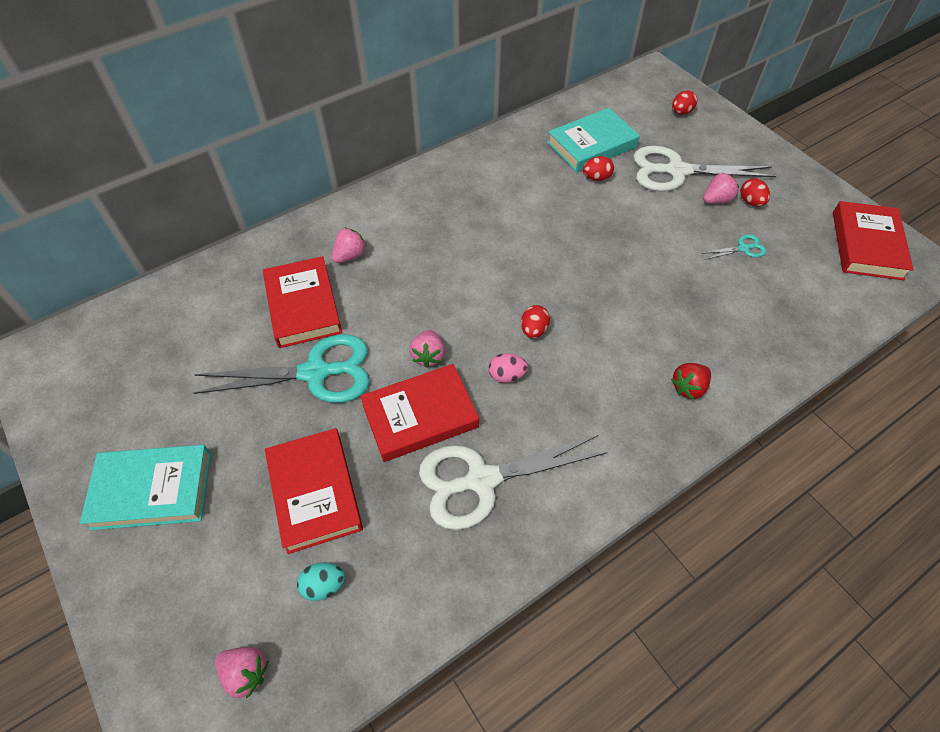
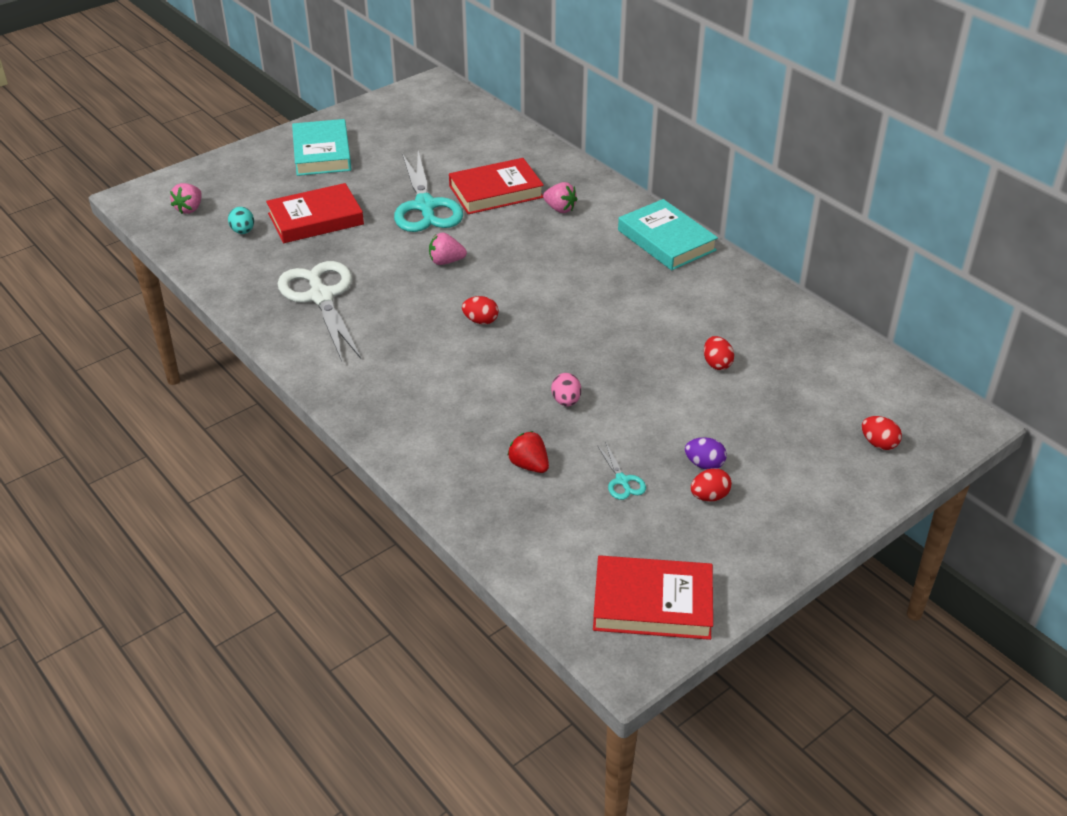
camera: 85 degrees right, 15 degrees down
(420, 416) = (383, 262): red book -> none
(506, 375) = (426, 306): pink egg -> pink egg (566, 401)
(592, 145) = (777, 361): turquoise book -> turquoise book (666, 240)
(676, 171) = (750, 432): white scissors -> none
(688, 387) = (416, 421): red strawberry -> red strawberry (529, 465)
(716, 200) = (704, 464): pink strawberry -> purple egg

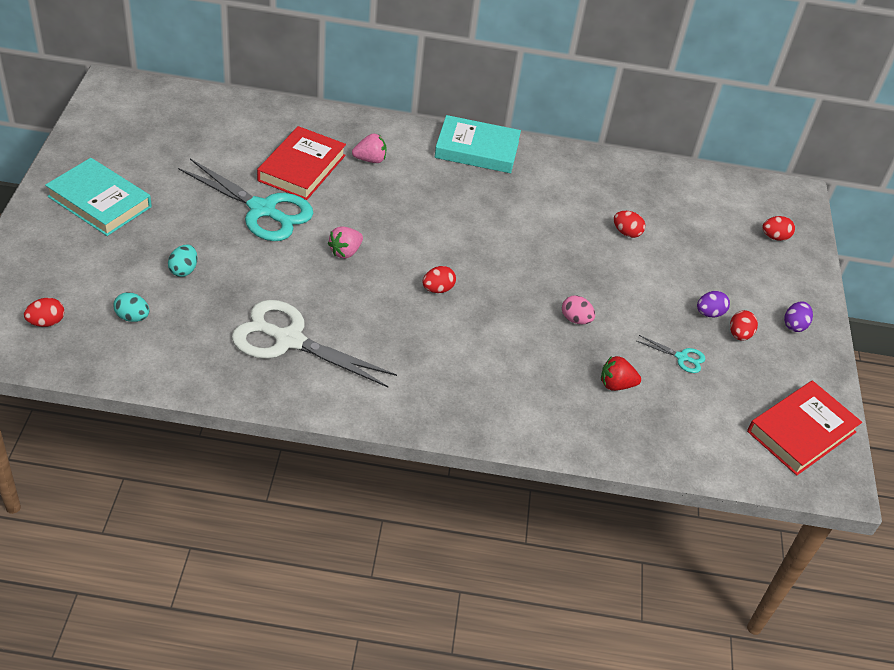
camera: 50 degrees left, 5 degrees up
(189, 209) = (47, 322): pink strawberry -> red egg
(315, 219) = (184, 270): red book -> turquoise egg
(783, 522) = (794, 325): none -> purple egg

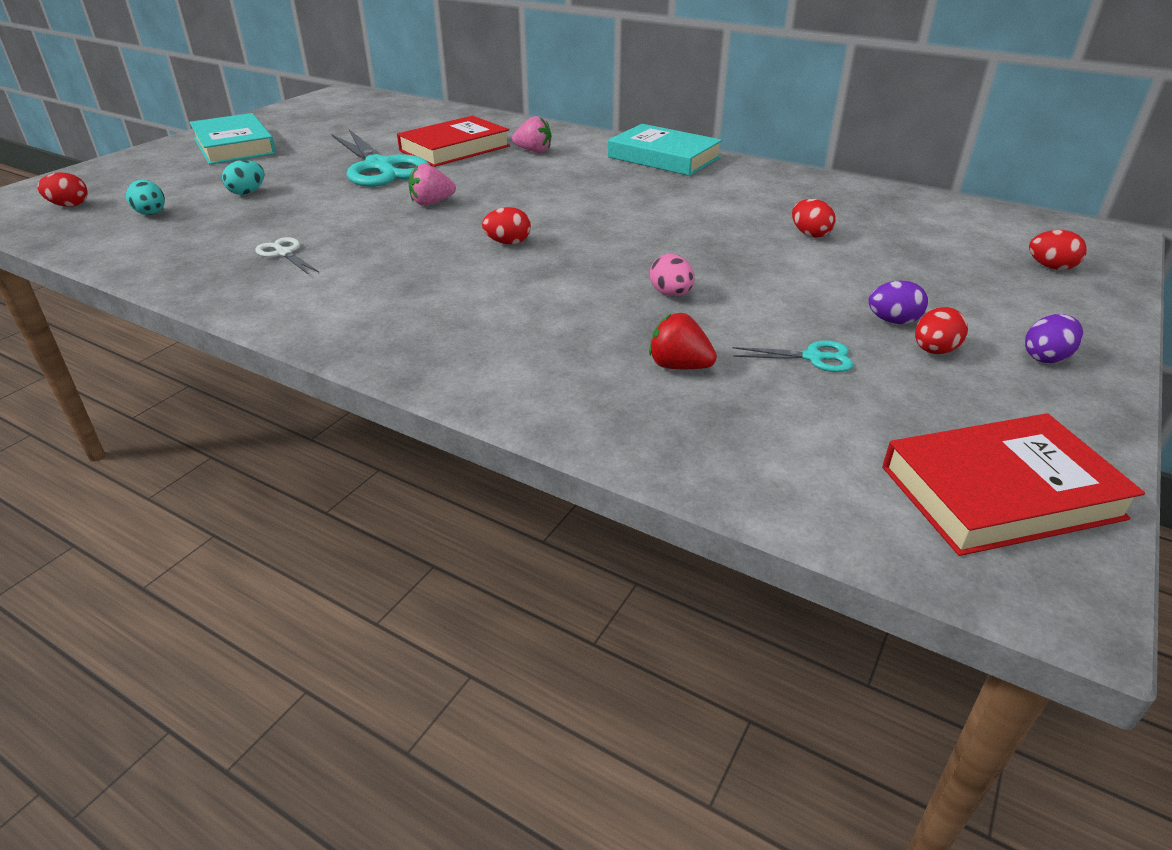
camera: 30 degrees right, 10 degrees down
(289, 340) = (284, 253): white scissors -> white scissors, size x0.43
(681, 357) = (813, 357): turquoise scissors -> turquoise scissors turned 45 degrees counterclockwise

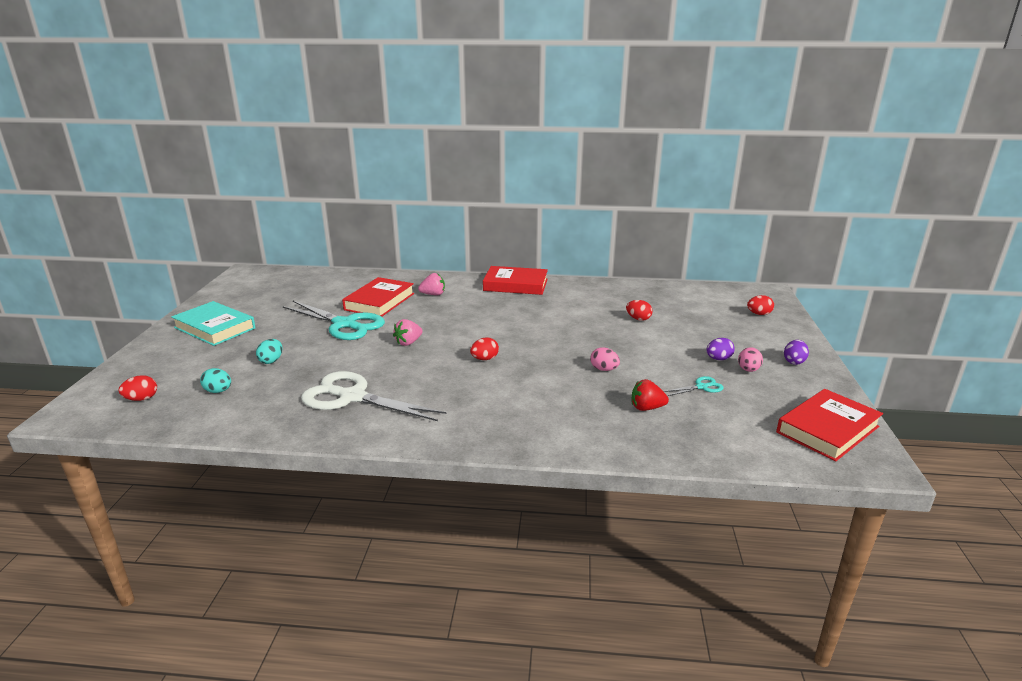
camera: 25 degrees left, 10 degrees down
(284, 253) = (352, 397): white scissors -> white scissors, size x2.32
(664, 157) = (515, 285): turquoise book -> red book
(934, 351) = (748, 370): red egg -> pink egg

